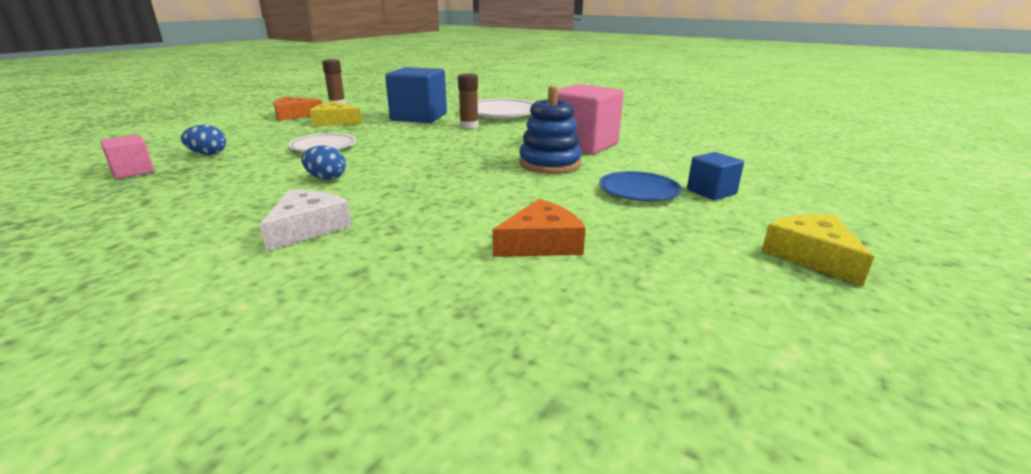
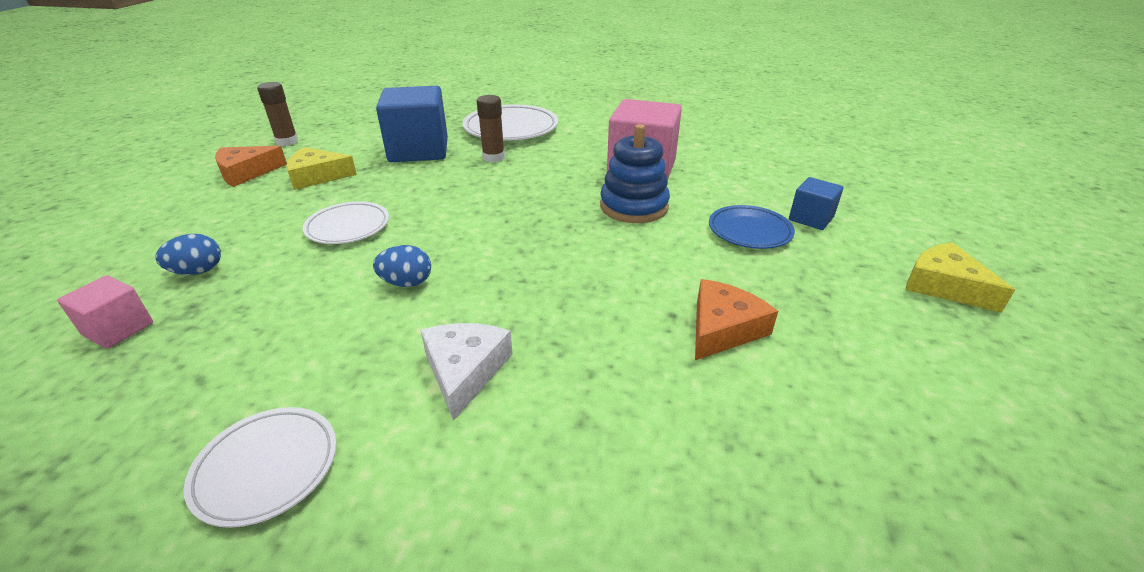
camera: 20 degrees left, 10 degrees up
(125, 248) = (267, 468): none -> white plate

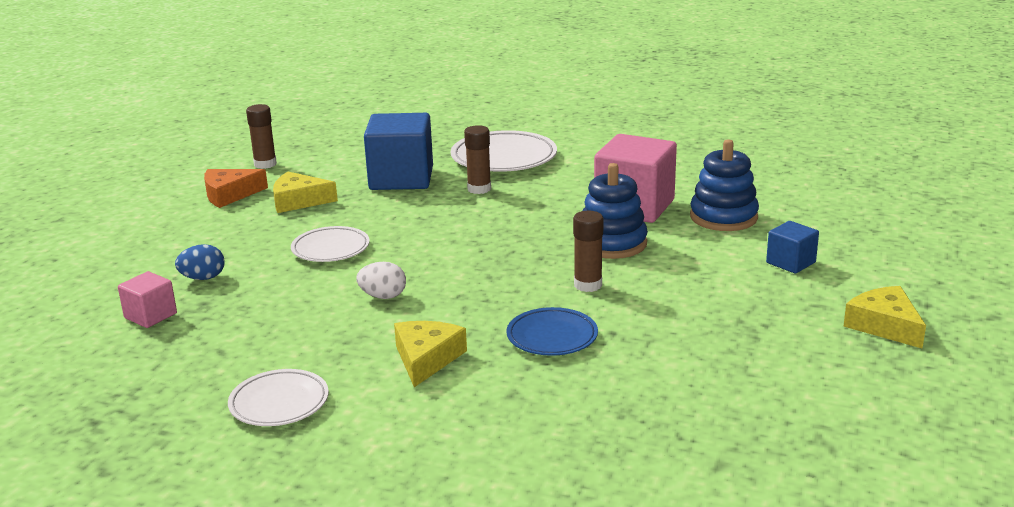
camera: 10 degrees right, 10 degrees down
(407, 283) = (383, 296): blue egg -> white egg
(464, 371) = (426, 359): white cheese -> yellow cheese
(625, 255) = (588, 285): none -> brown glue stick
(722, 328) = (653, 344): orange cheese -> none
(726, 175) = (723, 217): none -> blue stacking toy
(749, 231) = (720, 271): blue plate -> blue plate (552, 337)

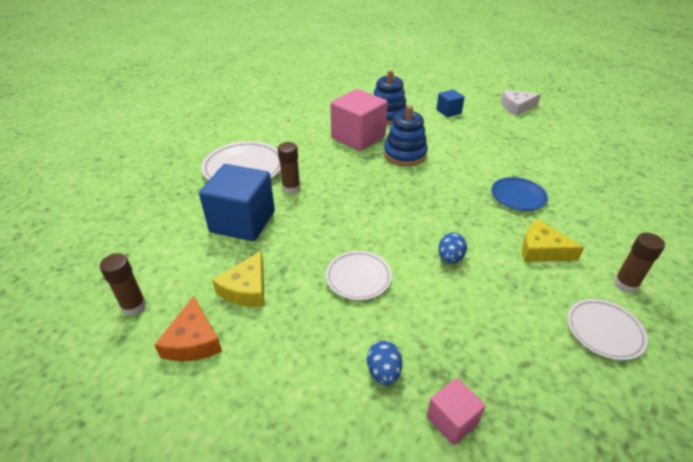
camera: 75 degrees left, 15 degrees up
(383, 296) = (450, 258): white egg -> blue egg
(588, 285) = (456, 173): brown glue stick -> brown glue stick (625, 284)
(884, 325) = (516, 107): yellow cheese -> white cheese

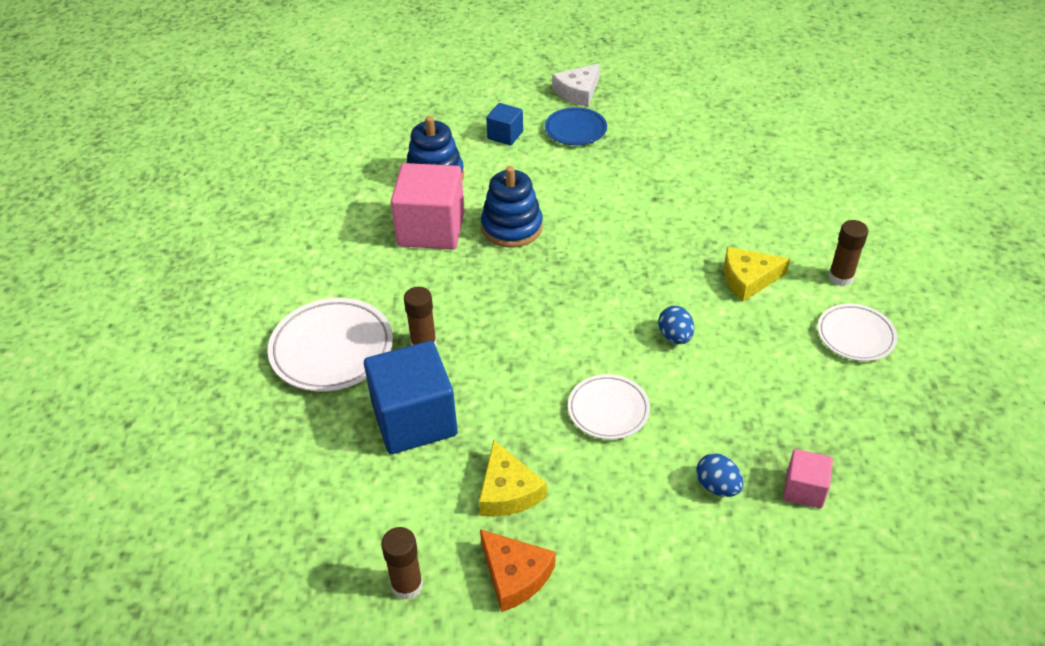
camera: 35 degrees left, 5 degrees up
(518, 197) = (679, 225): blue plate -> blue plate (575, 130)

